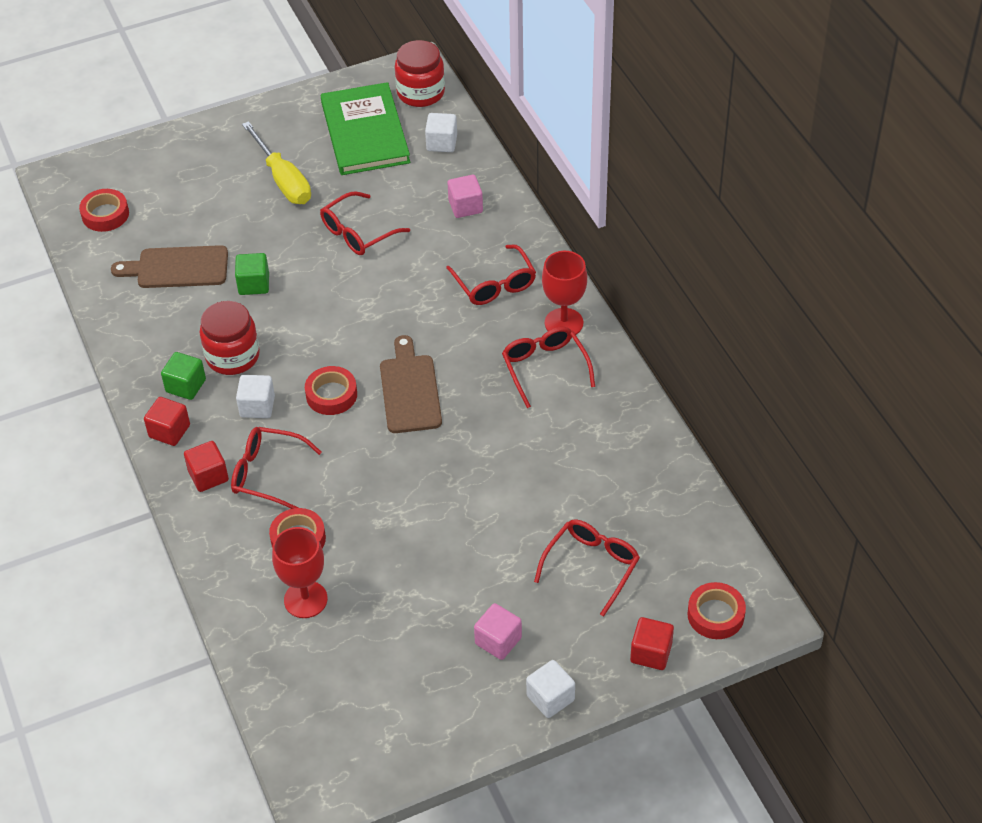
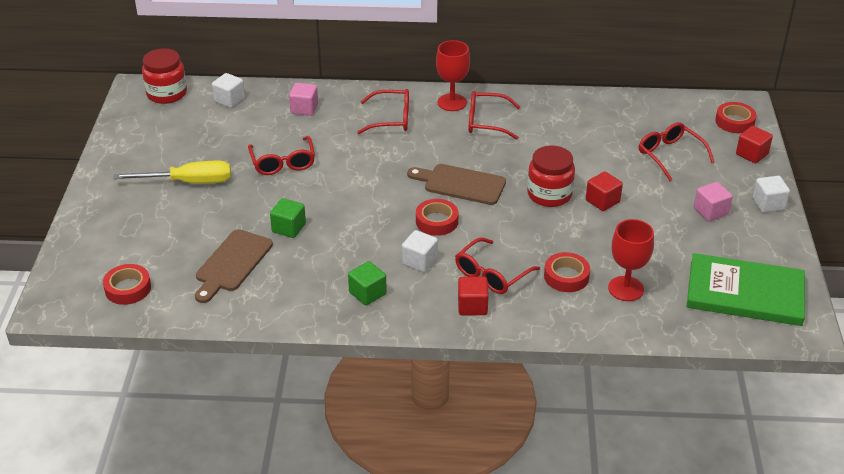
camera: 65 degrees left, 10 degrees down
(169, 431) = (409, 315): red cube -> red cube (602, 201)
(232, 356) = (356, 260): red jar -> red jar (549, 194)
(365, 132) = (180, 130): green book -> green book (745, 293)

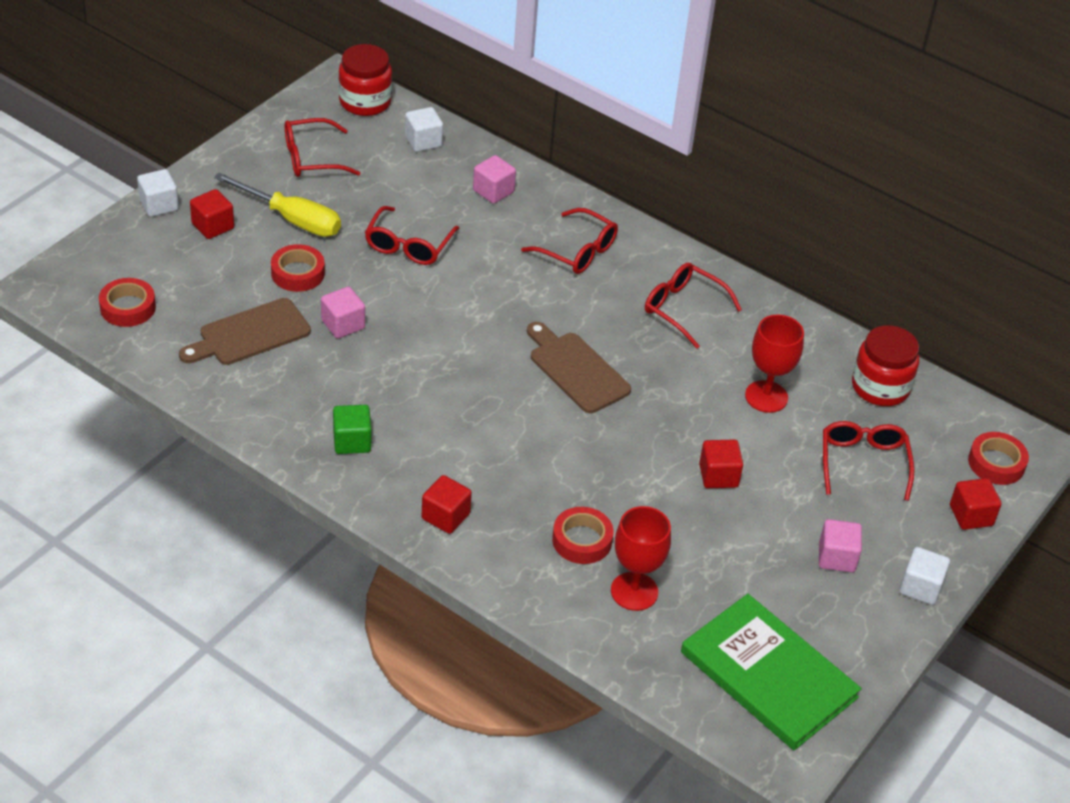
camera: 30 degrees right, 5 degrees up
(137, 211) = (213, 226): none -> red cube
(289, 228) = (343, 324): green cube -> pink cube
(419, 261) = (441, 435): white cube -> white cube (159, 205)
(437, 221) = (505, 399): red tape -> red tape (298, 273)
(452, 102) = (668, 265): red goblet -> red goblet (766, 397)
(491, 274) = (502, 492): red glasses -> red glasses (311, 158)
(549, 194) = (664, 435): red jar -> red jar (880, 387)

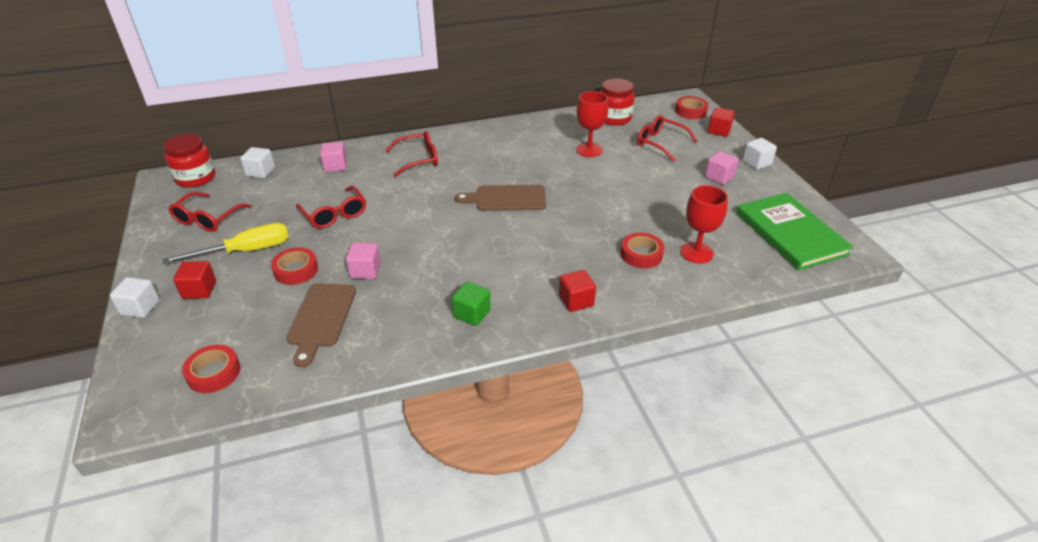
camera: 50 degrees left, 5 degrees down
(683, 309) = (500, 147): red glasses -> none
(718, 476) = (631, 187): red cube -> none
(768, 675) = (790, 233): green book -> green book turned 75 degrees clockwise

